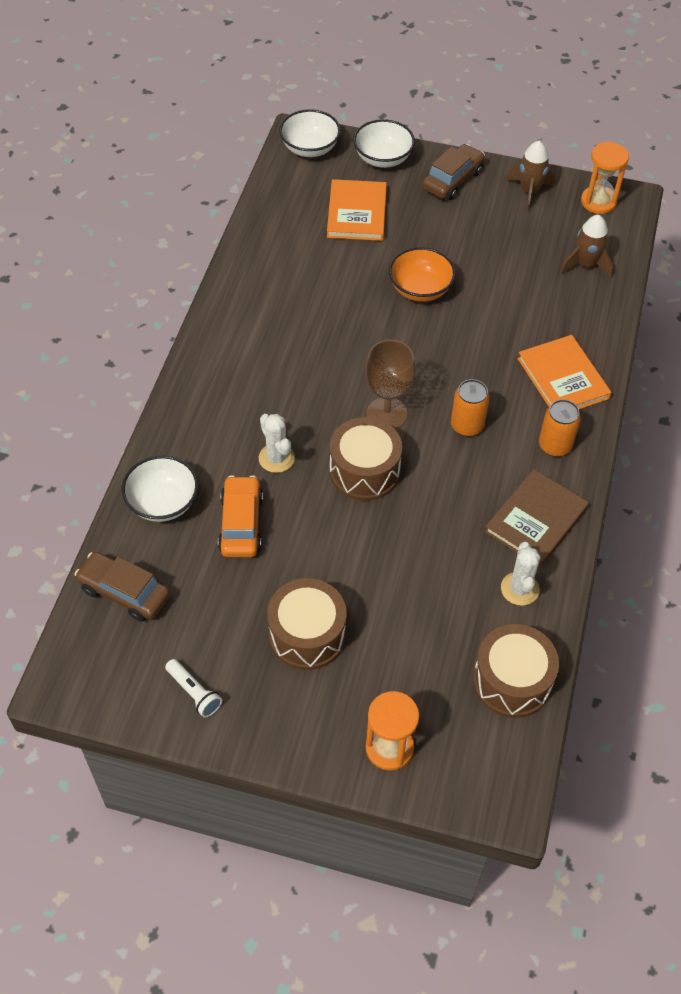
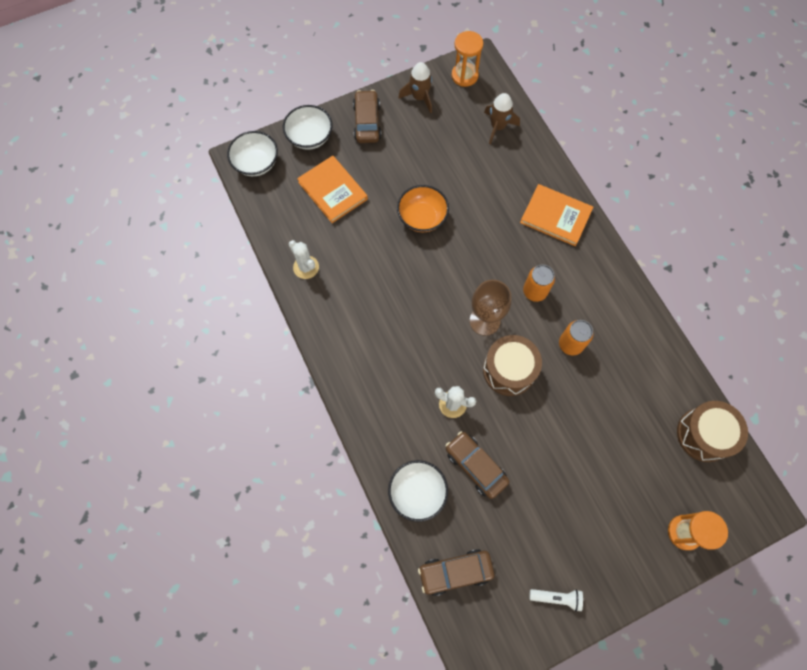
camera: 40 degrees left, 15 degrees up
(241, 524) = (475, 466): orange car -> brown car
(307, 635) = (579, 504): brown drum -> none
(520, 589) = (657, 374): white cactus -> white cactus (306, 267)
(536, 520) = (625, 323): brown book -> none
(555, 445) = (591, 265): orange can -> orange can (570, 344)

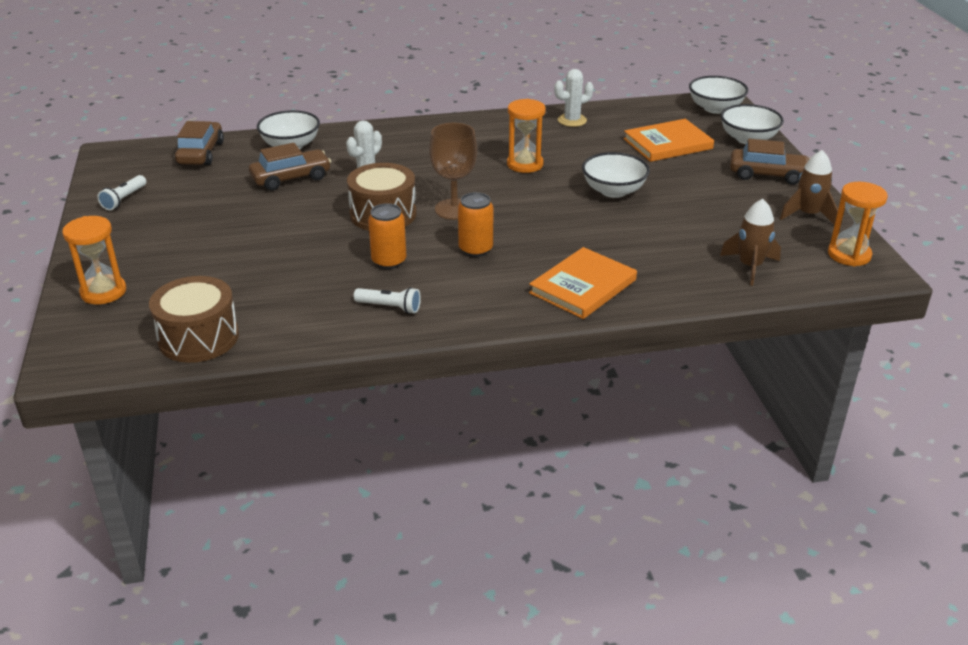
camera: 105 degrees right, 35 degrees down
(397, 287) = (525, 164): none -> orange hourglass
(422, 217) = (613, 191): orange bowl -> white bowl
(623, 325) = (389, 307): none -> white flashlight

